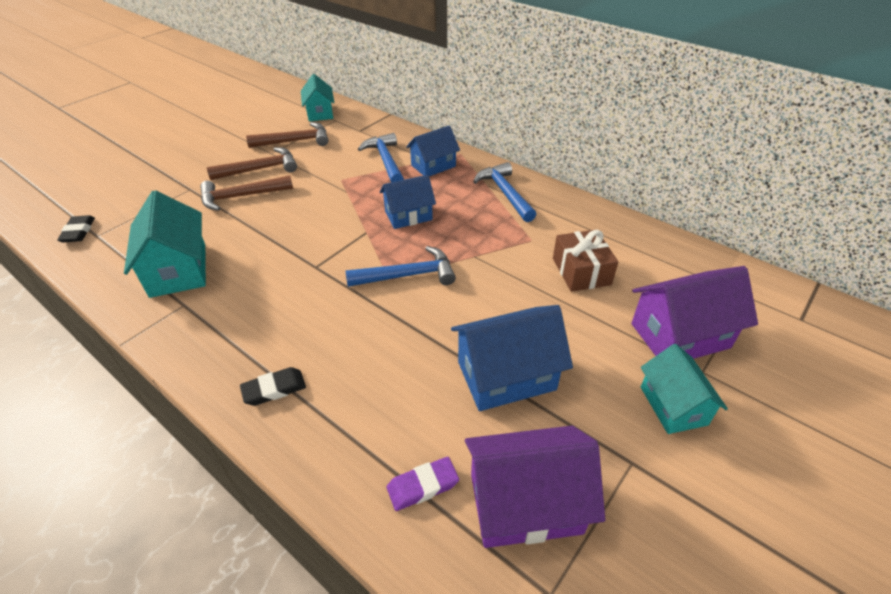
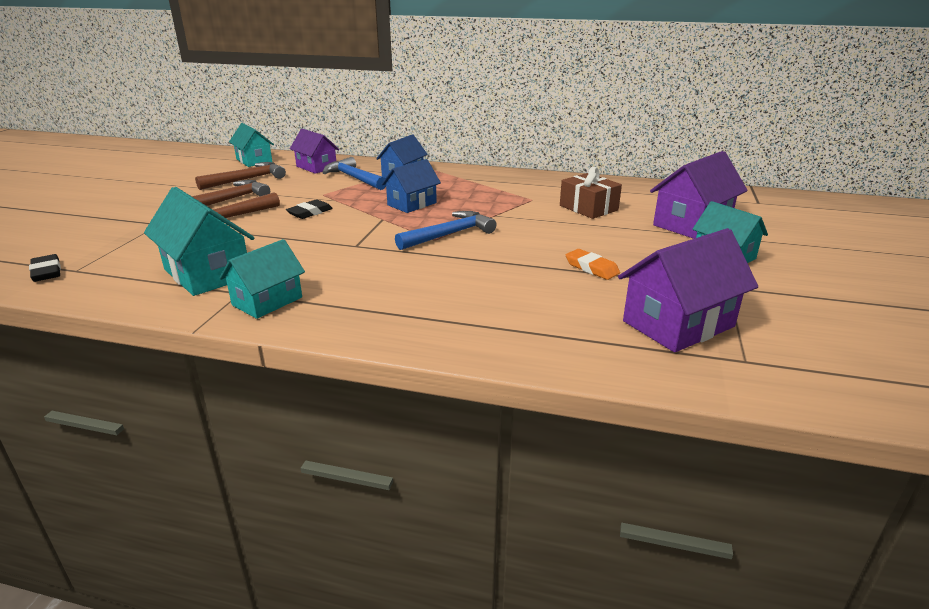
camera: 25 degrees left, 15 degrees down
(194, 324) = (267, 301): none -> turquoise house
(274, 389) = (398, 319): black eraser -> black eraser (310, 212)
(365, 135) = (316, 167): none -> purple house
(422, 486) = (591, 336): purple eraser -> none
(505, 193) = (483, 180): blue hammer -> none
(506, 375) = (591, 268): blue house -> orange eraser

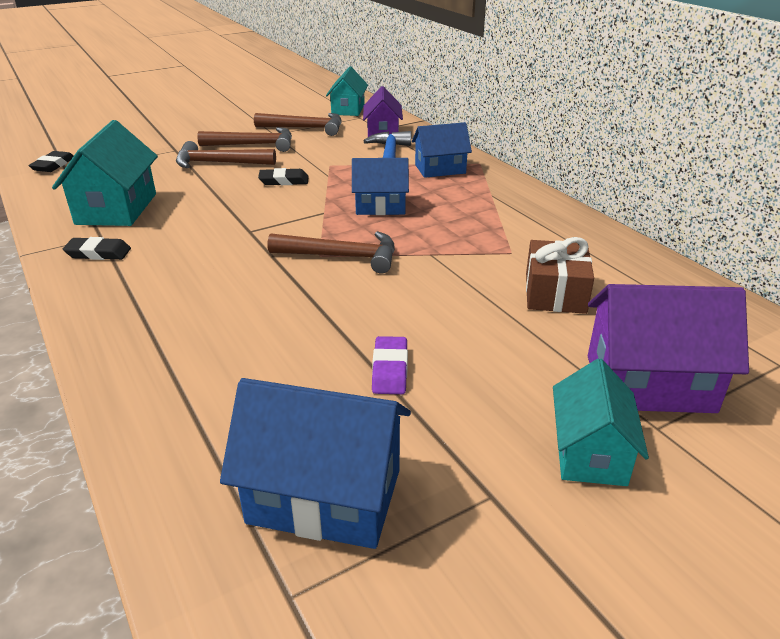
camera: 45 degrees right, 5 degrees up
(267, 301) = (98, 253): turquoise house -> black eraser
(449, 234) = (342, 256): blue hammer -> brown hammer
(591, 268) = (390, 369): orange eraser -> purple eraser
(678, 324) = (325, 496): purple house -> blue house

